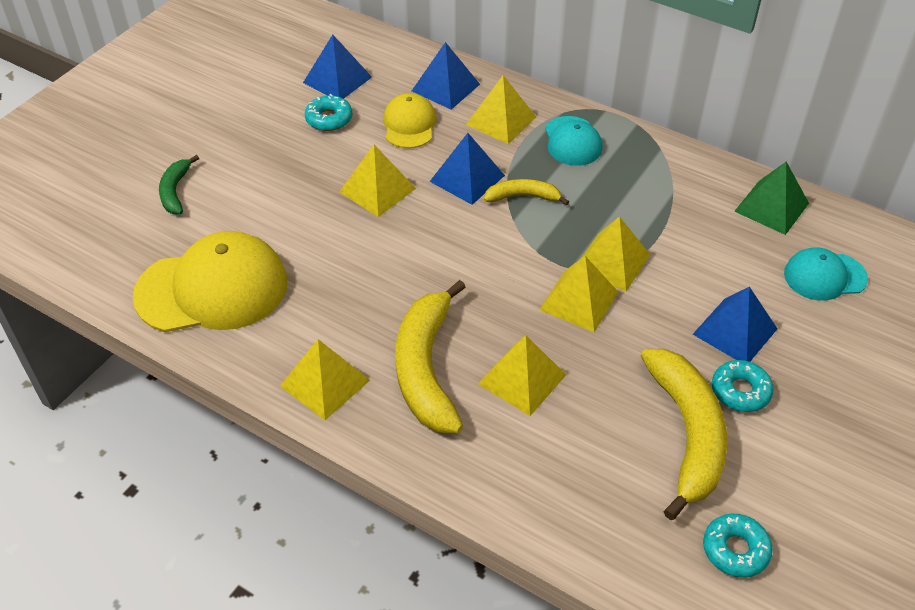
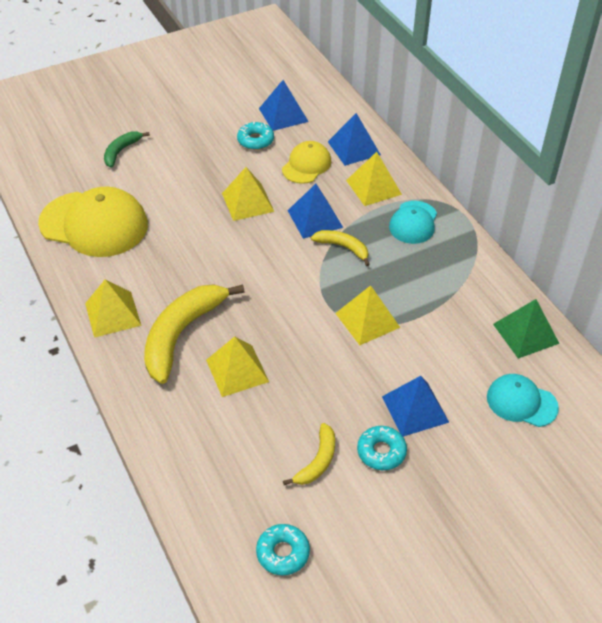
camera: 30 degrees right, 0 degrees up
(578, 301) = (320, 336): yellow pyramid -> none
(687, 433) = (317, 461): yellow banana -> yellow banana, size x0.52

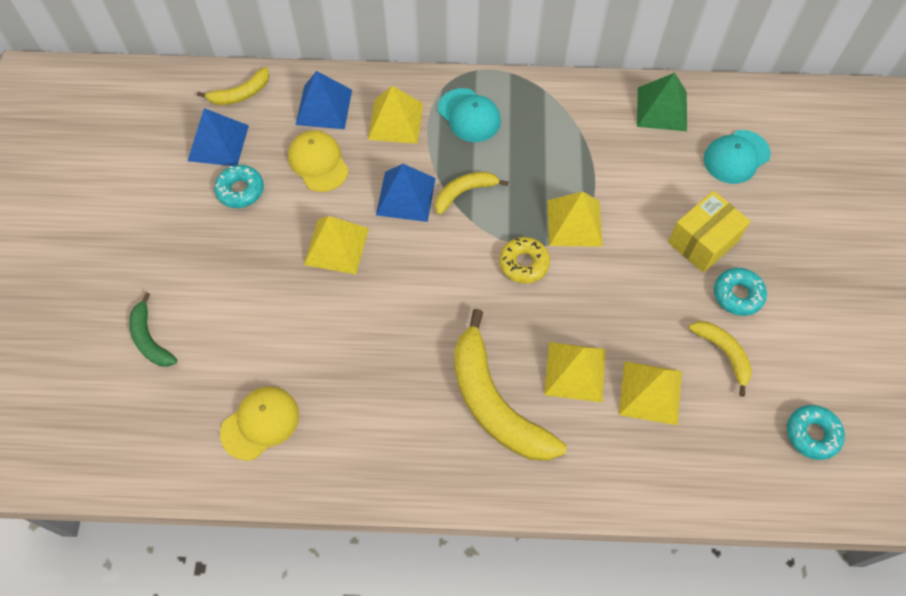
camera: 60 degrees left, 15 degrees up
(94, 224) = (260, 423): yellow cap -> yellow cap, size x0.55
(113, 314) = (422, 462): yellow pyramid -> yellow pyramid (650, 392)
(308, 305) = (524, 263): none -> yellow donut
(330, 107) = (241, 94): none -> yellow banana
(415, 409) = (702, 241): blue pyramid -> yellow box

